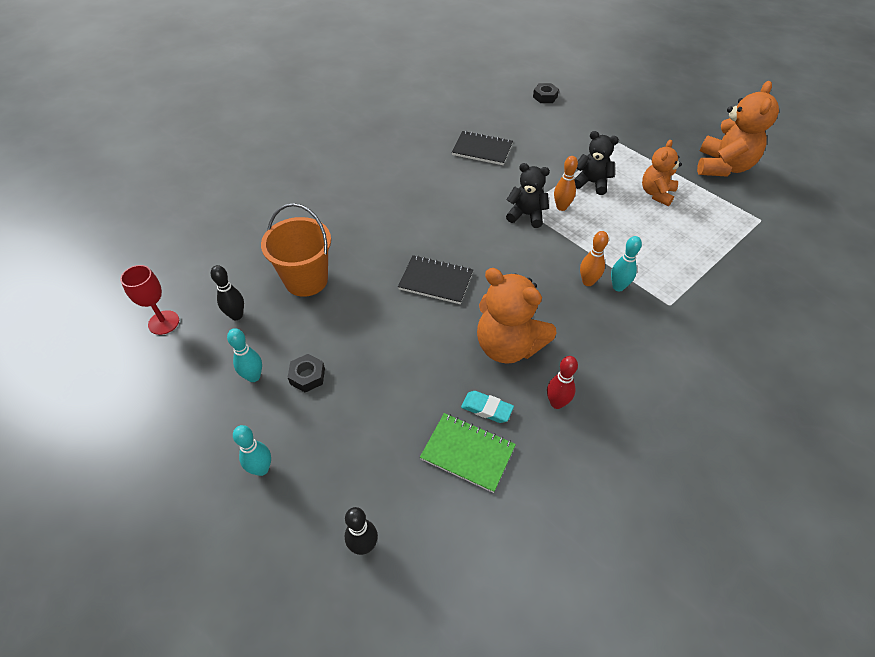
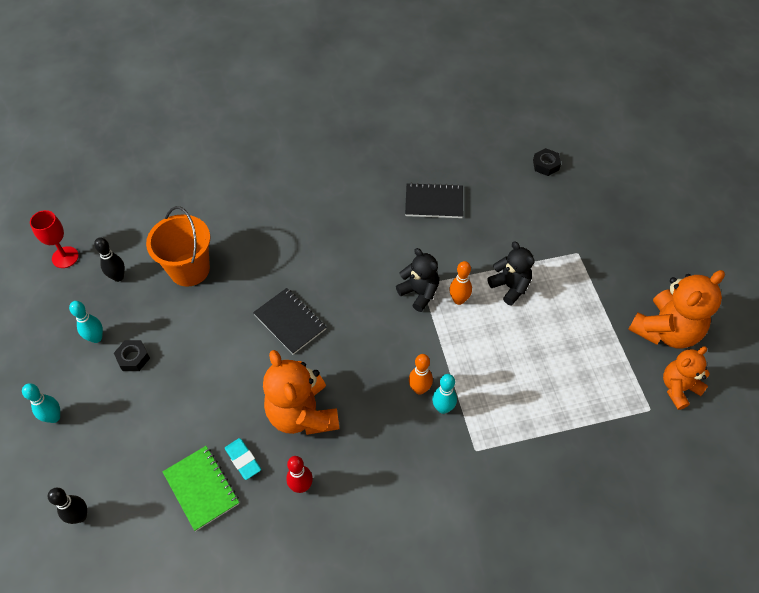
camera: 30 degrees right, 5 degrees up
(482, 149) = (434, 202): black notebook -> black notebook turned 45 degrees counterclockwise
(656, 193) = (566, 329): orange teddy bear -> orange teddy bear (678, 388)

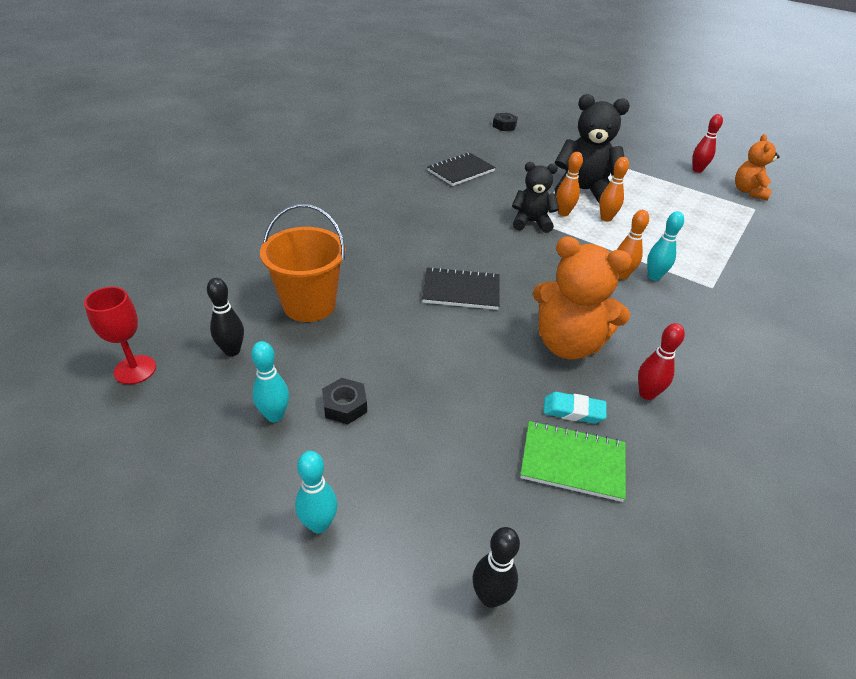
camera: 45 degrees left, 15 degrees down
(488, 328) = (606, 218): none -> orange bowling pin
(510, 287) = (583, 191): black teddy bear -> black teddy bear, size x1.61
(665, 330) = (697, 170): orange teddy bear -> red bowling pin

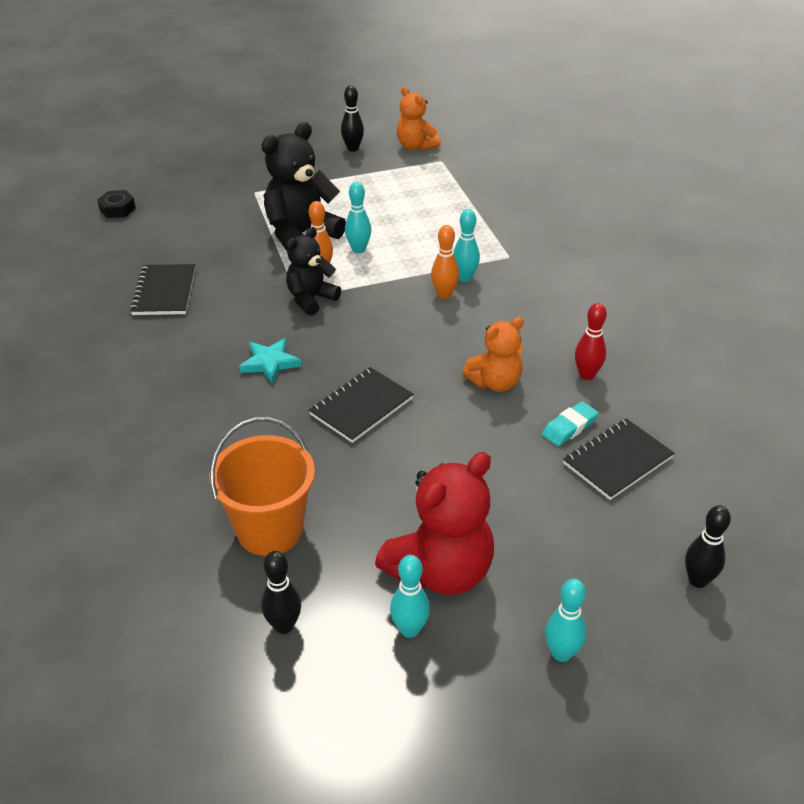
camera: 50 degrees left, 0 degrees up
(135, 370) = (236, 725): red goblet -> none
(345, 406) = (440, 571): black nut -> red teddy bear
(452, 235) = (270, 363): none -> turquoise star
(568, 344) = (495, 382): orange teddy bear -> orange teddy bear, size x0.62
(572, 462) = (617, 460): green notebook -> black notebook
(606, 218) = (358, 249): orange bowling pin -> turquoise bowling pin
(697, 170) = (353, 148): red bowling pin -> black bowling pin

